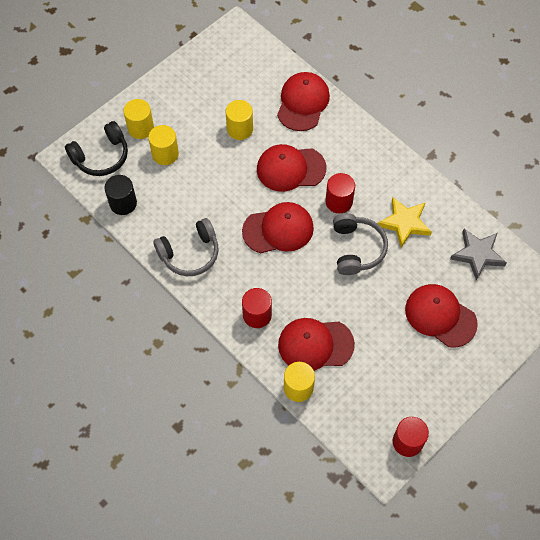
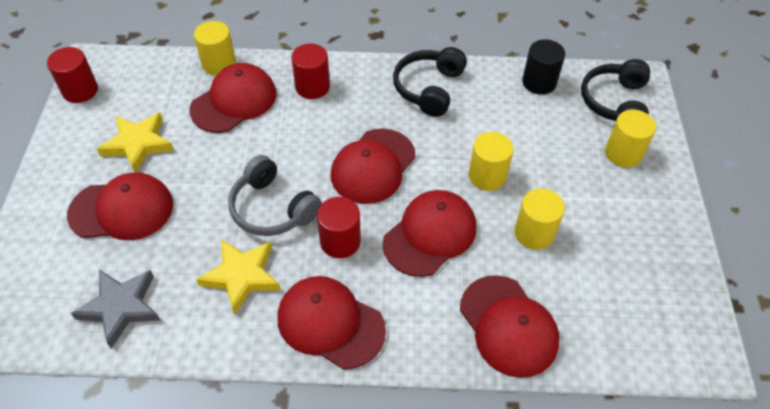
camera: 135 degrees right, 10 degrees down
(165, 154) = (566, 149): yellow cylinder -> yellow cylinder (487, 176)
(190, 253) = (429, 88): grey headphones -> black headphones
(381, 167) = (330, 323): none -> red cap
(399, 359) = (138, 144): none -> yellow star

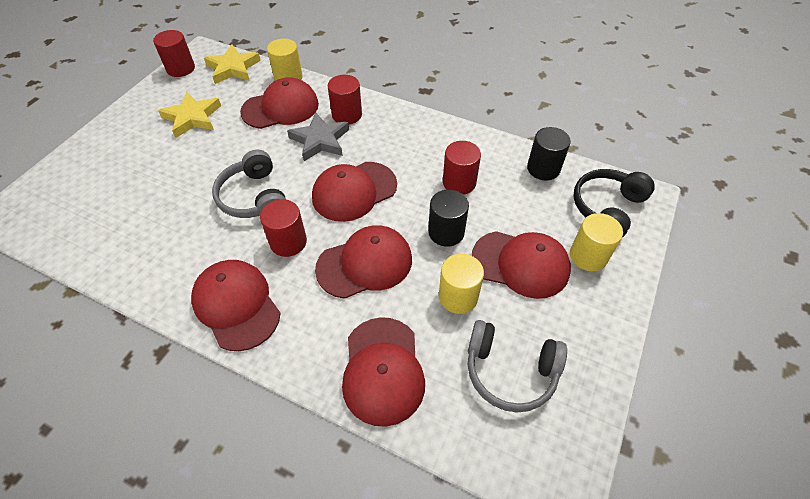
camera: 25 degrees right, 0 degrees up
(121, 307) = (98, 231): grey star -> grey star (320, 140)
(122, 210) = (149, 160): red cap -> red cap (520, 264)
(241, 276) = (196, 241): yellow star -> yellow star (233, 68)
(429, 88) = (441, 144): black headphones -> none
(470, 122) = (459, 182): none -> red cylinder
(487, 176) = (446, 232): yellow cylinder -> black cylinder
(616, 281) = (510, 371): none -> grey headphones

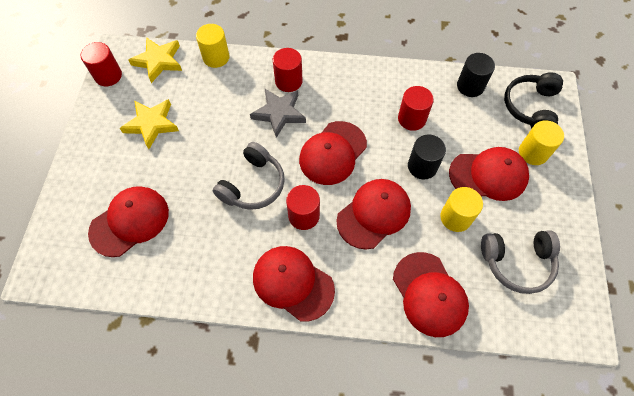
camera: 20 degrees left, 10 degrees up
(254, 197) = (253, 185): grey headphones -> grey headphones turned 105 degrees counterclockwise
(280, 108) = (226, 91): red cap -> red cap (130, 222)

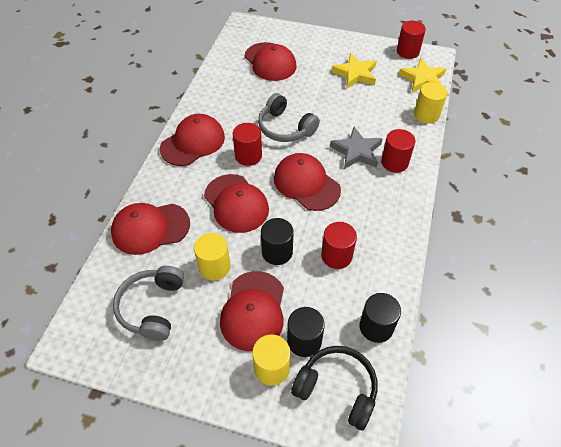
camera: 100 degrees right, 10 degrees down
(501, 133) = (304, 340): none -> black cylinder

